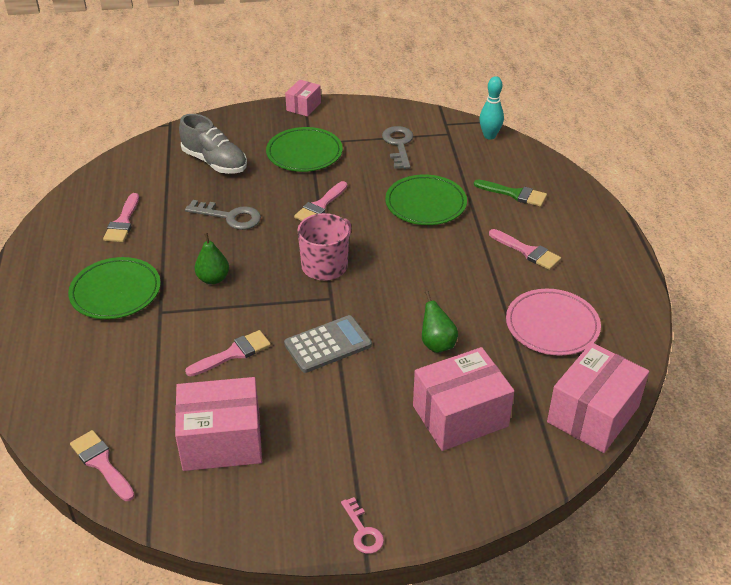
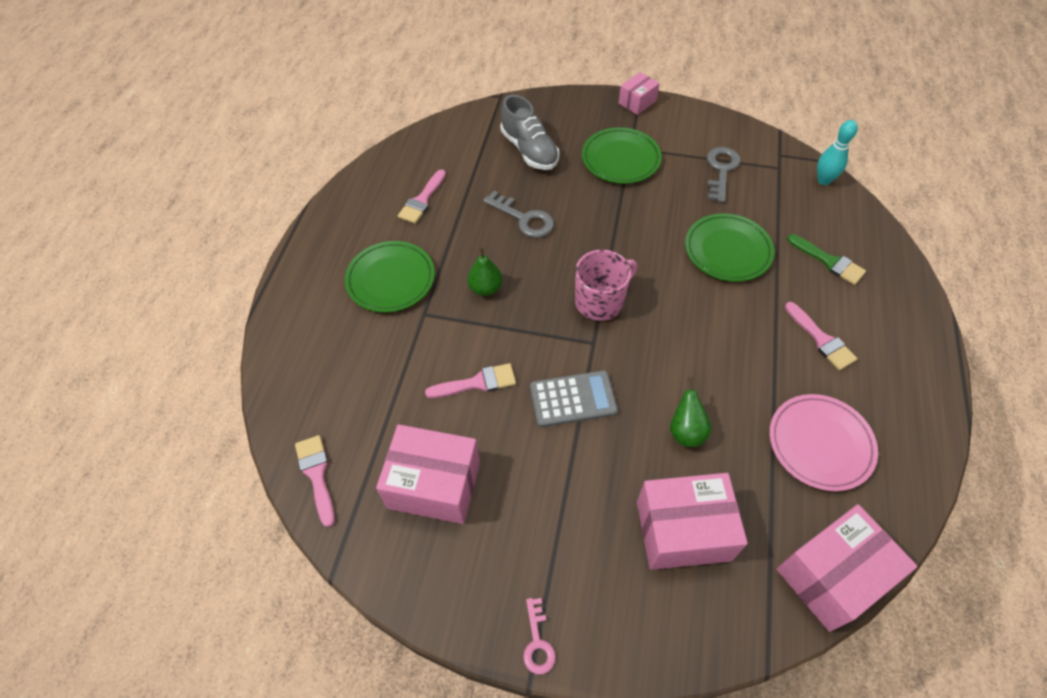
camera: 20 degrees right, 15 degrees up
(320, 206) = (617, 227): pink brush -> none

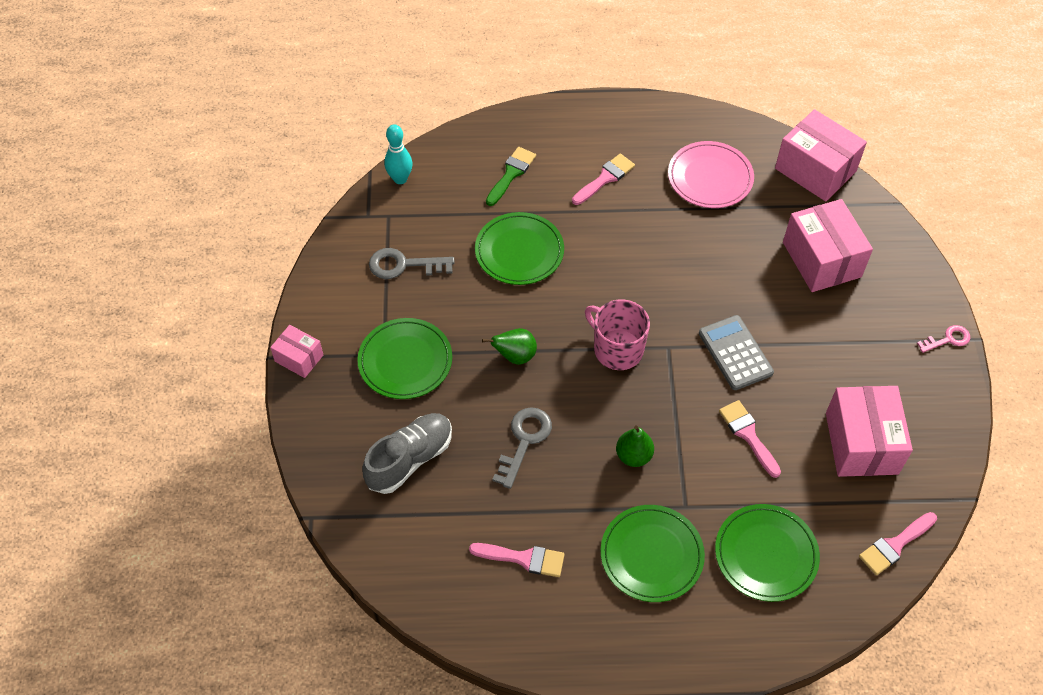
camera: 105 degrees left, 0 degrees up
(355, 361) = (766, 554): none -> green plate
(686, 431) = (734, 266): green pear -> green pear (515, 356)

